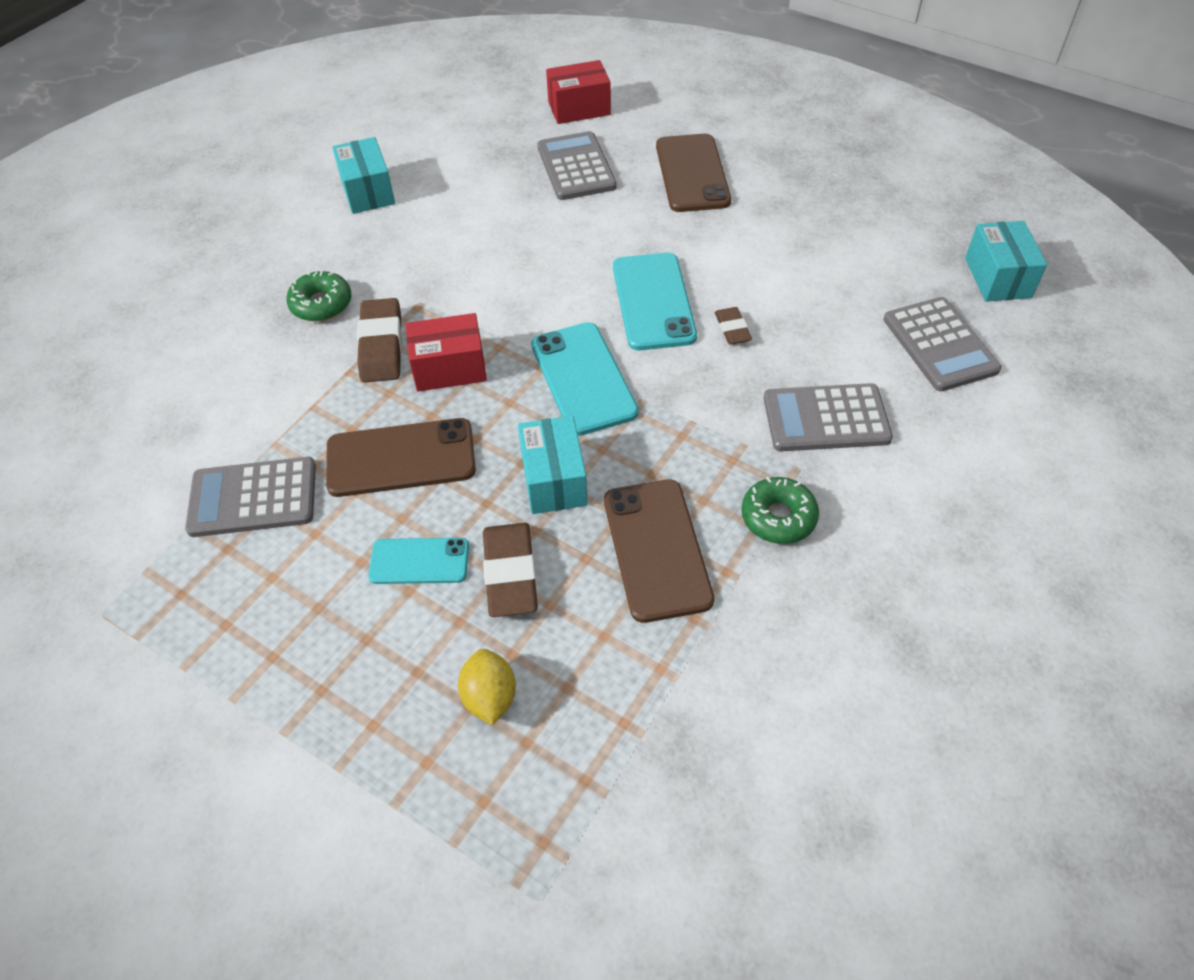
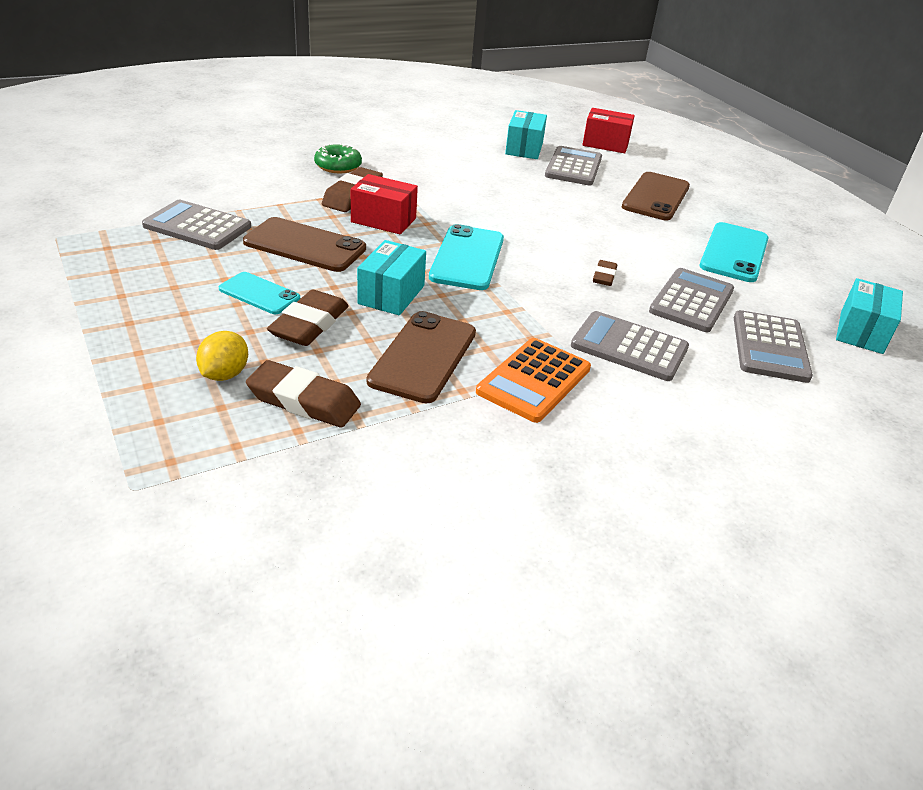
camera: 25 degrees right, 15 degrees down
(368, 191) = (423, 133): turquoise box -> turquoise box (524, 148)
(597, 681) = (304, 401): none -> brown eraser
(653, 301) = (559, 242): turquoise phone -> turquoise phone (734, 253)
(778, 517) = (534, 380): green donut -> orange calculator
(834, 319) = (691, 301): none -> grey calculator

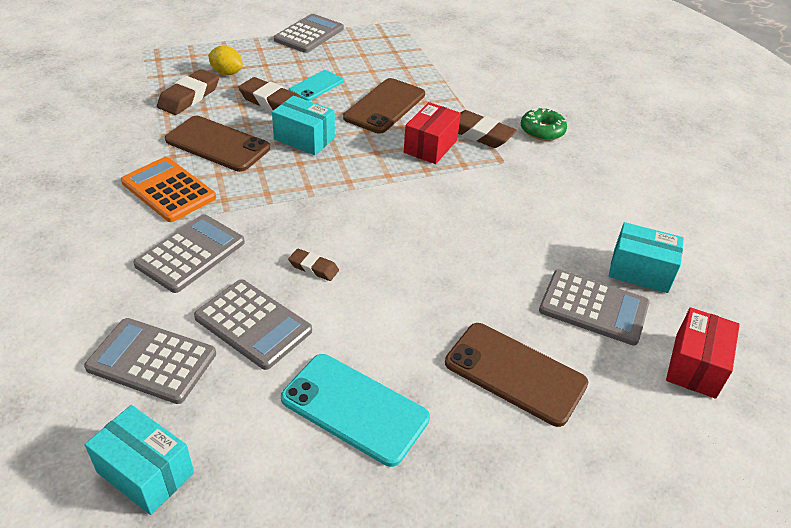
camera: 100 degrees right, 5 degrees up
(197, 226) = (415, 65): grey calculator -> grey calculator (309, 34)
(467, 258) = (358, 184): turquoise phone -> none

